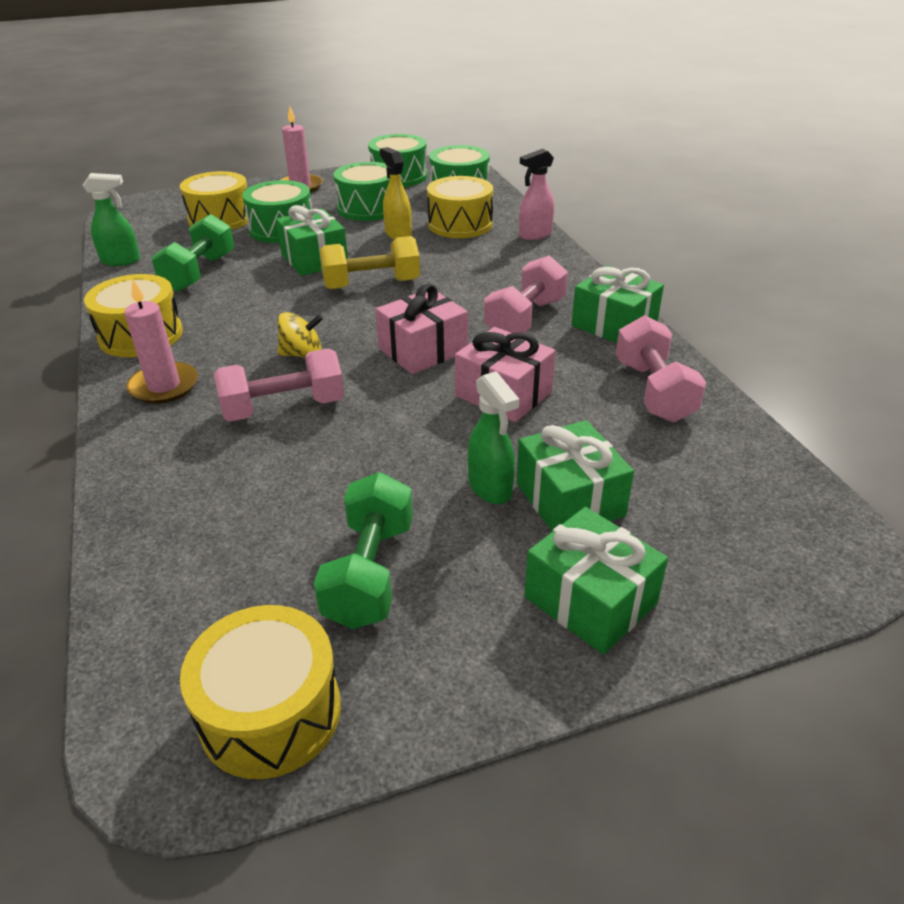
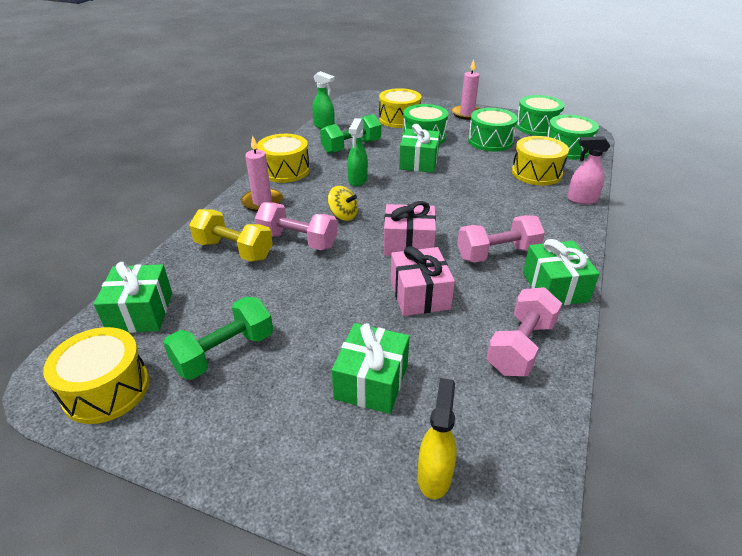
camera: 40 degrees right, 0 degrees up
(371, 284) = (431, 190): yellow dumbbell -> yellow dumbbell (234, 250)
(398, 234) = (487, 164): yellow spray bottle -> yellow spray bottle (434, 475)
(490, 488) = (338, 346): green spray bottle -> green spray bottle (357, 180)
(590, 600) = (303, 447): green gift -> green gift (141, 312)

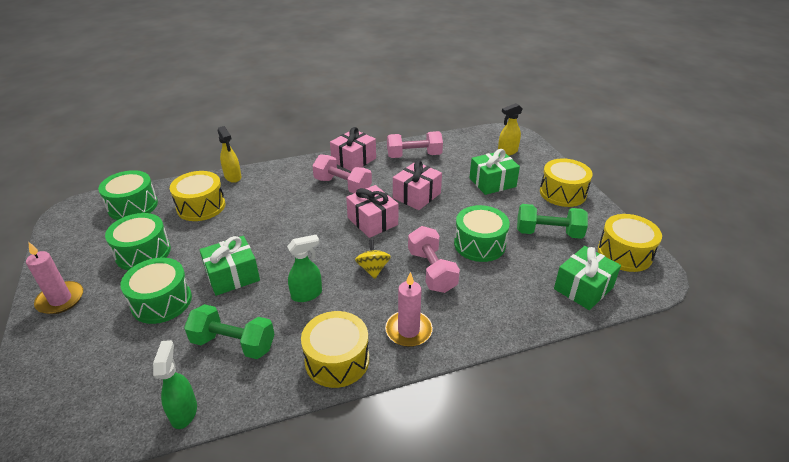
camera: 130 degrees left, 0 degrees up
(234, 250) = (482, 295): yellow dumbbell -> none
(399, 119) = (112, 350): yellow drum -> yellow drum (562, 193)
(537, 127) = (80, 238): green drum -> green drum (479, 244)
(555, 287) = (353, 160): green gift -> pink gift
(581, 199) = (233, 177): pink spray bottle -> yellow spray bottle

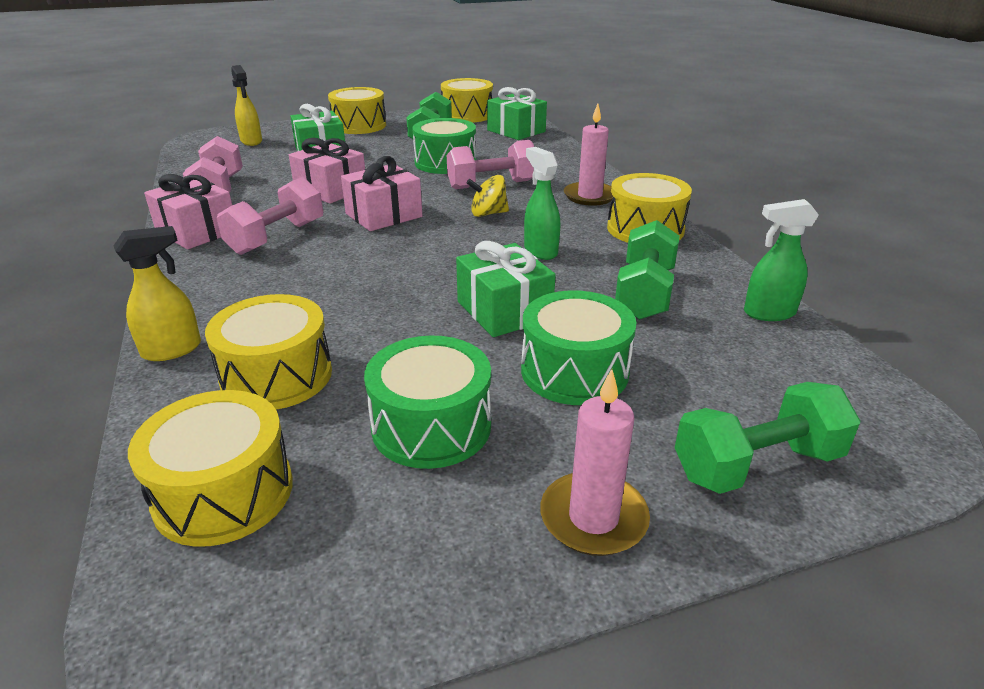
camera: 90 degrees left, 5 degrees down
(54, 363) = (756, 464): none -> green dumbbell
(133, 206) = (224, 492): green drum -> yellow drum

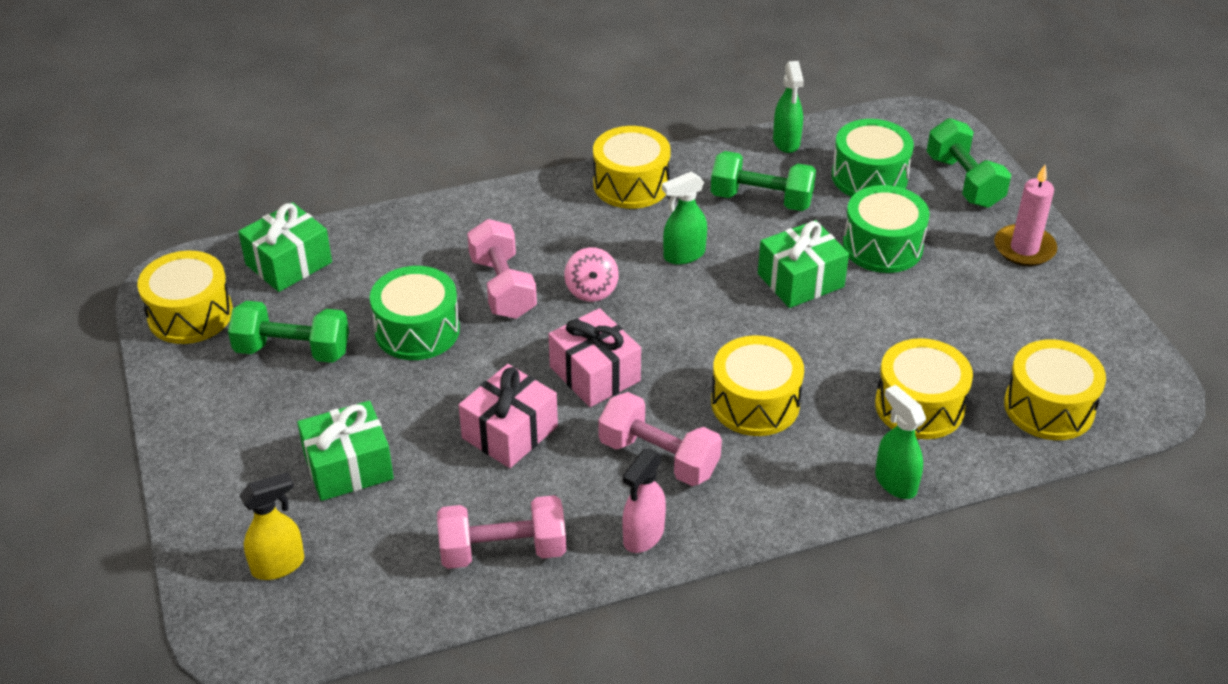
camera: 90 degrees left, 10 degrees up
(172, 350) = (895, 482): yellow spray bottle -> green spray bottle
(197, 231) = (643, 536): pink gift -> pink spray bottle
(359, 125) = (218, 439): yellow drum -> yellow drum (755, 403)
(431, 426) = (960, 316): green drum -> green drum (869, 177)
(488, 214) = (591, 290): yellow spinning top -> pink spinning top
(590, 196) = (544, 213): pink candle -> none

